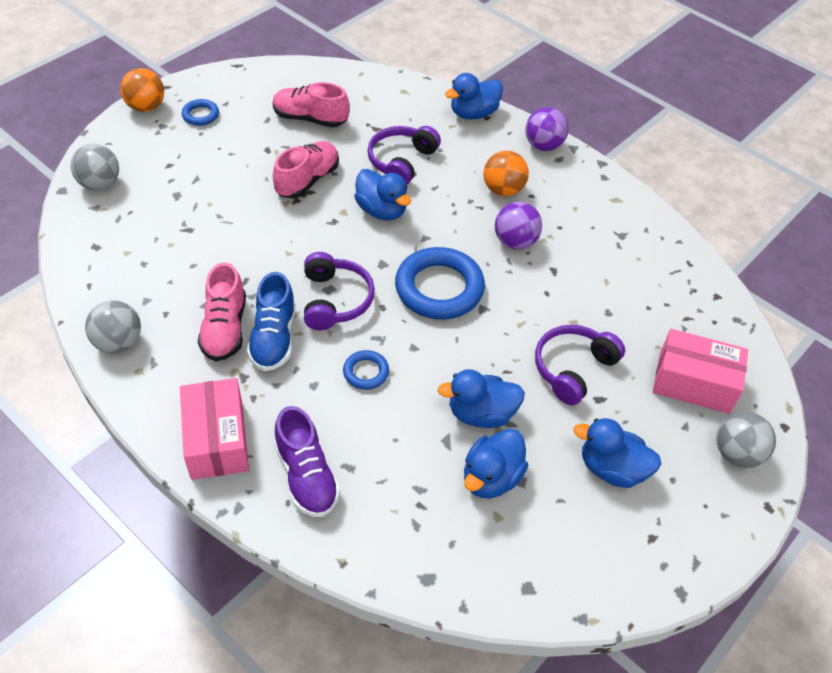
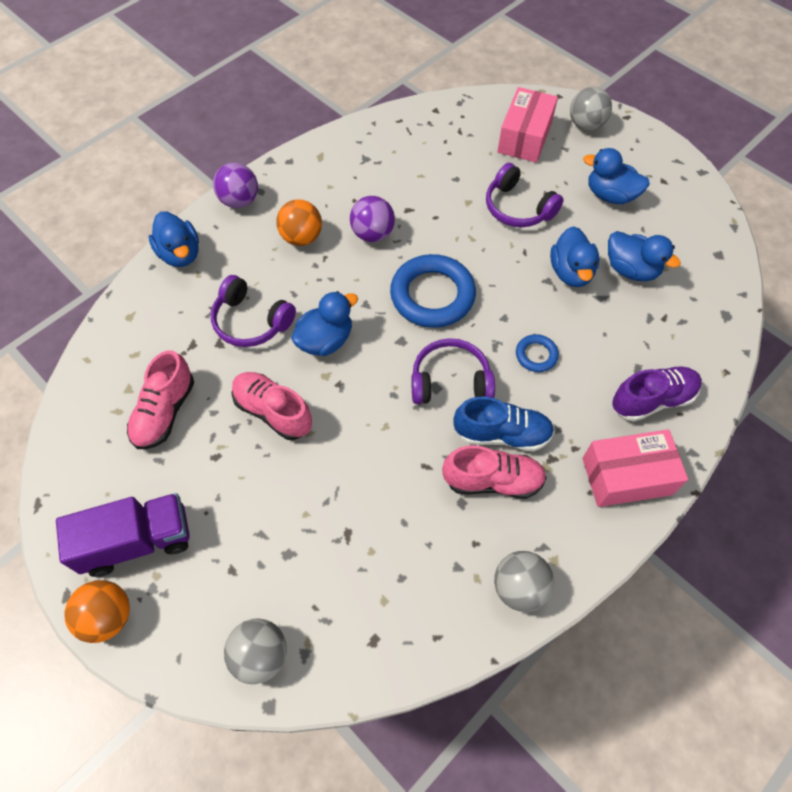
camera: 85 degrees left, 10 degrees up
(200, 115) = (137, 541): blue ring -> purple truck
(612, 469) = (610, 195): blue duck -> blue duck turned 90 degrees clockwise

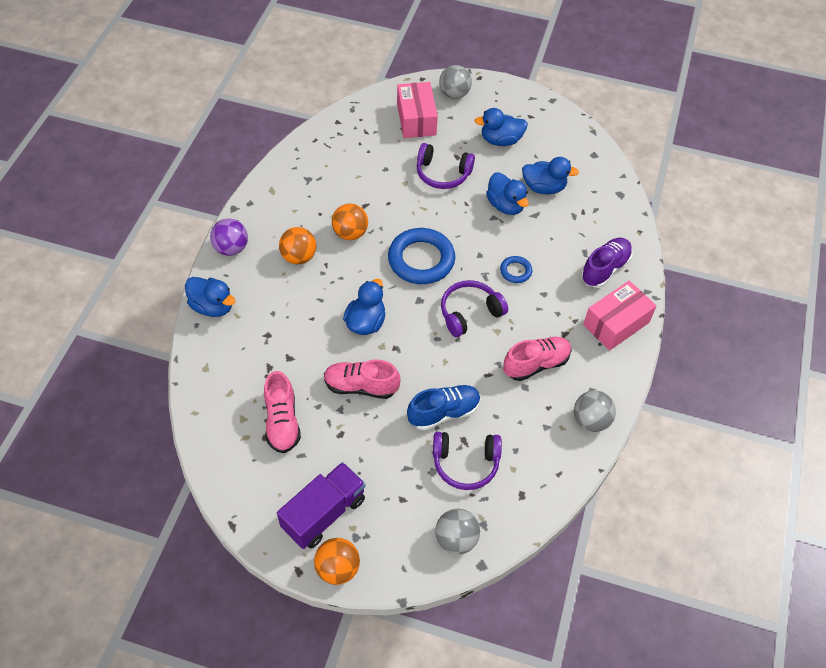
camera: 30 degrees left, 5 degrees down
(251, 321) = (302, 332): purple headphones -> purple headphones (465, 463)
(372, 234) = (350, 233): purple ball -> orange ball
(502, 434) = (524, 332): blue shoe -> blue shoe (444, 412)

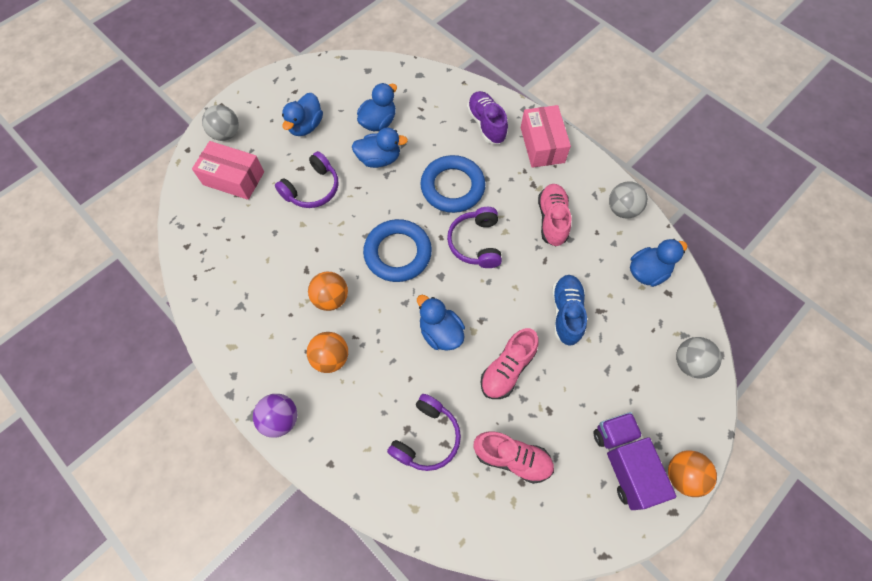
camera: 60 degrees left, 10 degrees up
(212, 306) = (343, 469): blue duck -> blue duck (647, 271)
(465, 463) = (622, 320): purple headphones -> purple headphones (427, 437)
(515, 271) = (452, 187): blue ring -> blue ring, size x2.09

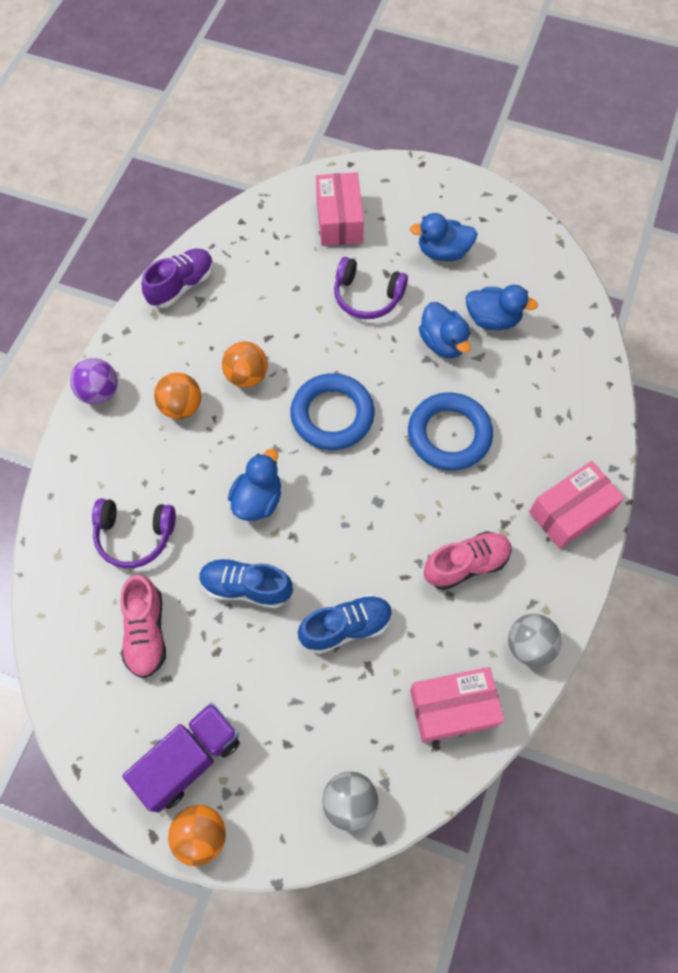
camera: 65 degrees right, 0 degrees up
(226, 134) = (389, 186): grey ball -> none
(475, 243) = (387, 490): purple headphones -> none
(486, 124) = (562, 435): purple shoe -> purple shoe (181, 285)
(507, 369) = (246, 587): pink shoe -> blue shoe
(647, 271) = (453, 708): blue duck -> pink box

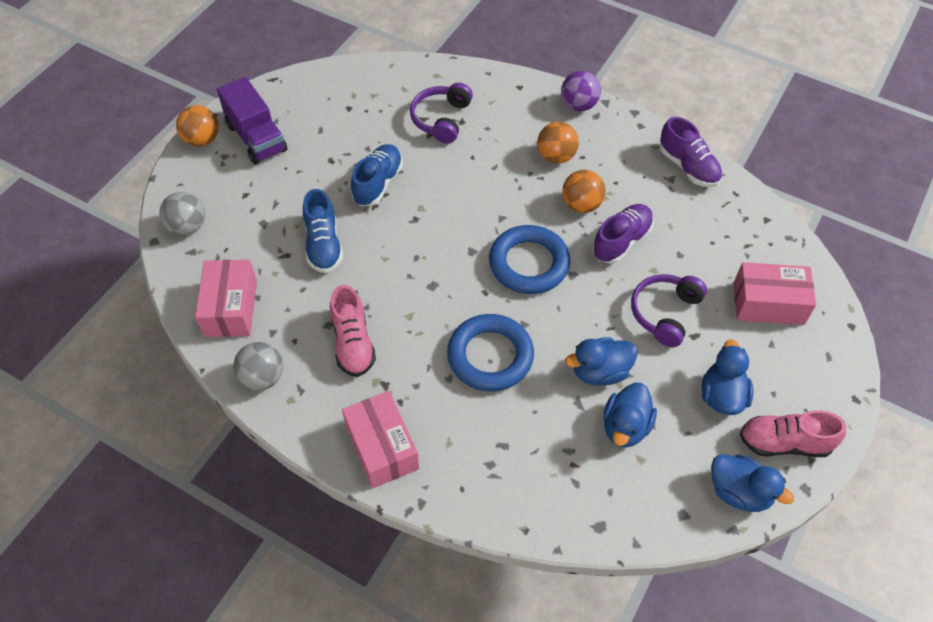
camera: 100 degrees right, 10 degrees down
(146, 632) = (360, 121): pink shoe -> pink shoe (784, 443)
(258, 499) = (455, 199): blue duck -> blue duck (739, 492)
(288, 337) = (621, 241): none -> purple shoe

